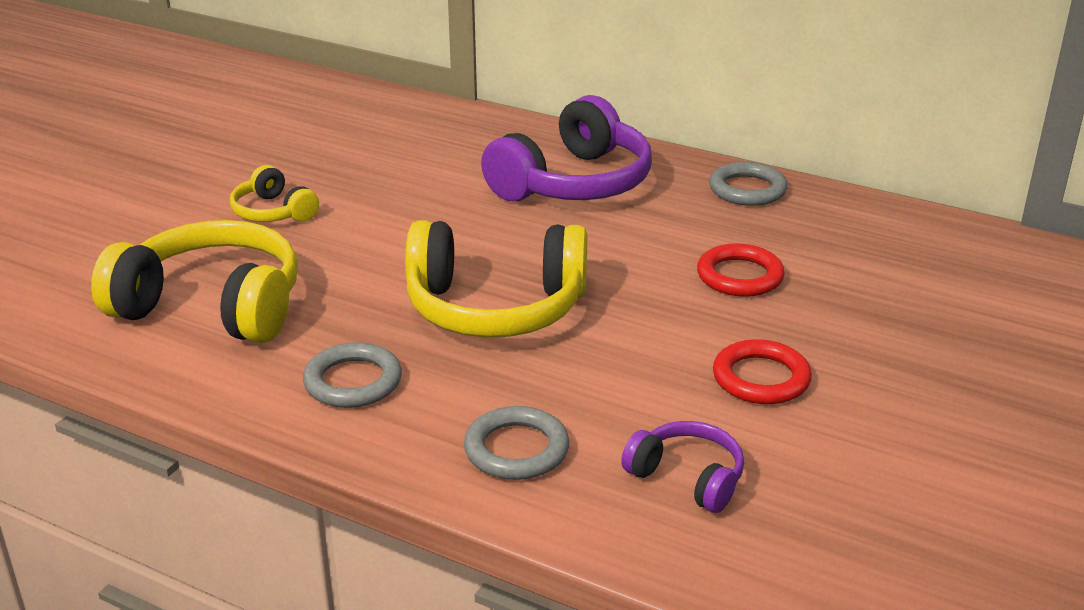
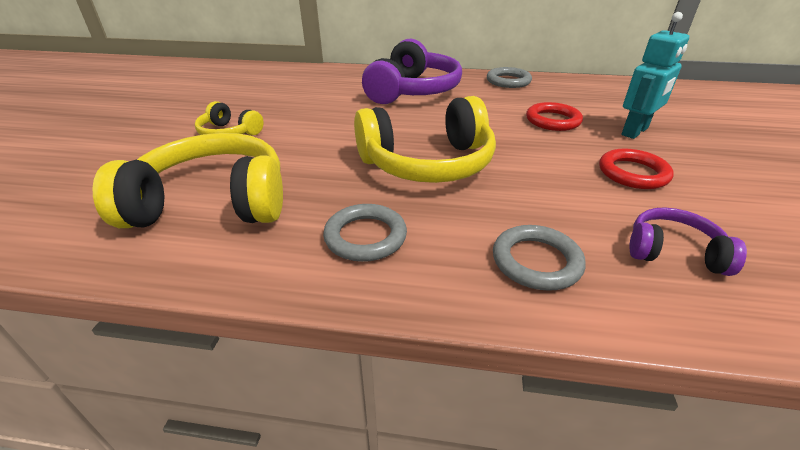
camera: 20 degrees left, 5 degrees up
(848, 319) = (635, 131): none -> turquoise robot

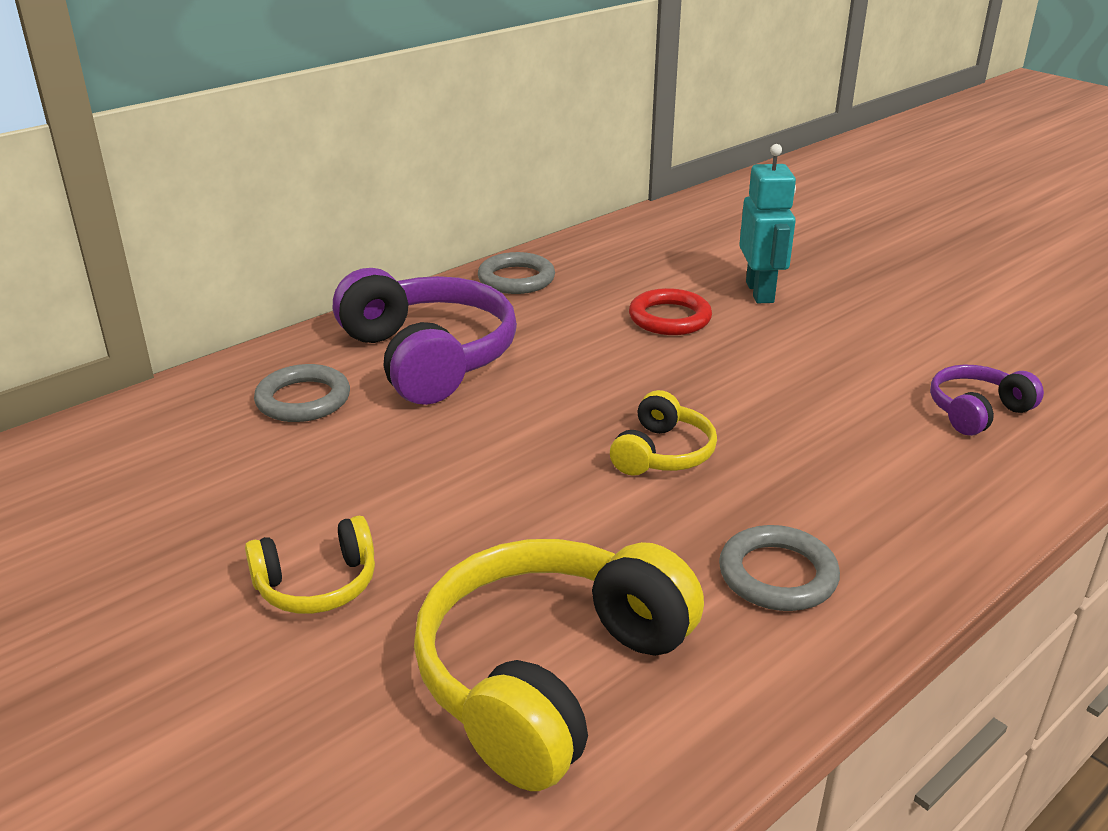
camera: 50 degrees left, 5 degrees down
(427, 163) = (663, 453): yellow headphones -> yellow headphones, size x0.51
(536, 261) = (925, 489): grey ring -> grey ring (303, 399)
(633, 173) = (837, 347): red ring -> none

